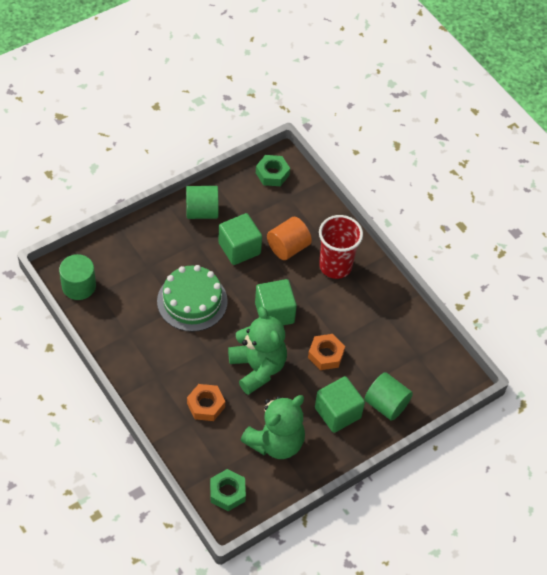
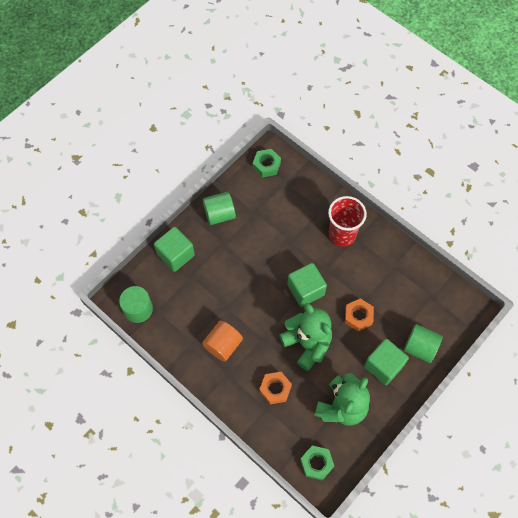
camera: 10 degrees left, 10 degrees up
(192, 301) = (235, 297): green cake -> none
(239, 248) = (260, 239): green cube -> green cube (175, 255)
(288, 247) = (299, 228): orange cylinder -> orange cylinder (223, 345)

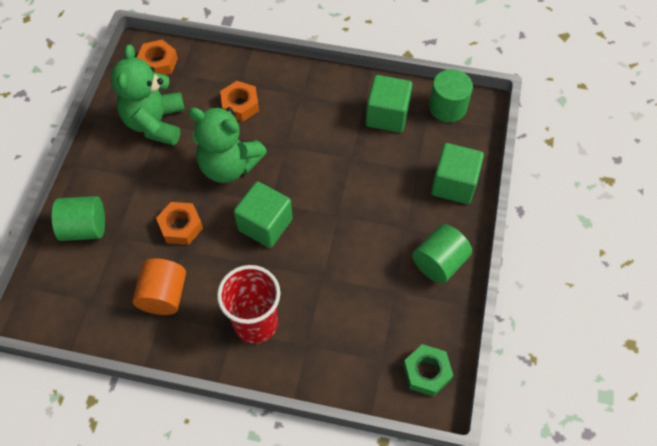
camera: 150 degrees right, 5 degrees down
(223, 345) = (326, 118): orange cylinder -> orange cylinder (164, 295)
(316, 463) = (158, 63): green nut -> orange nut
(383, 366) = (124, 186): green cube -> green cube (387, 115)

